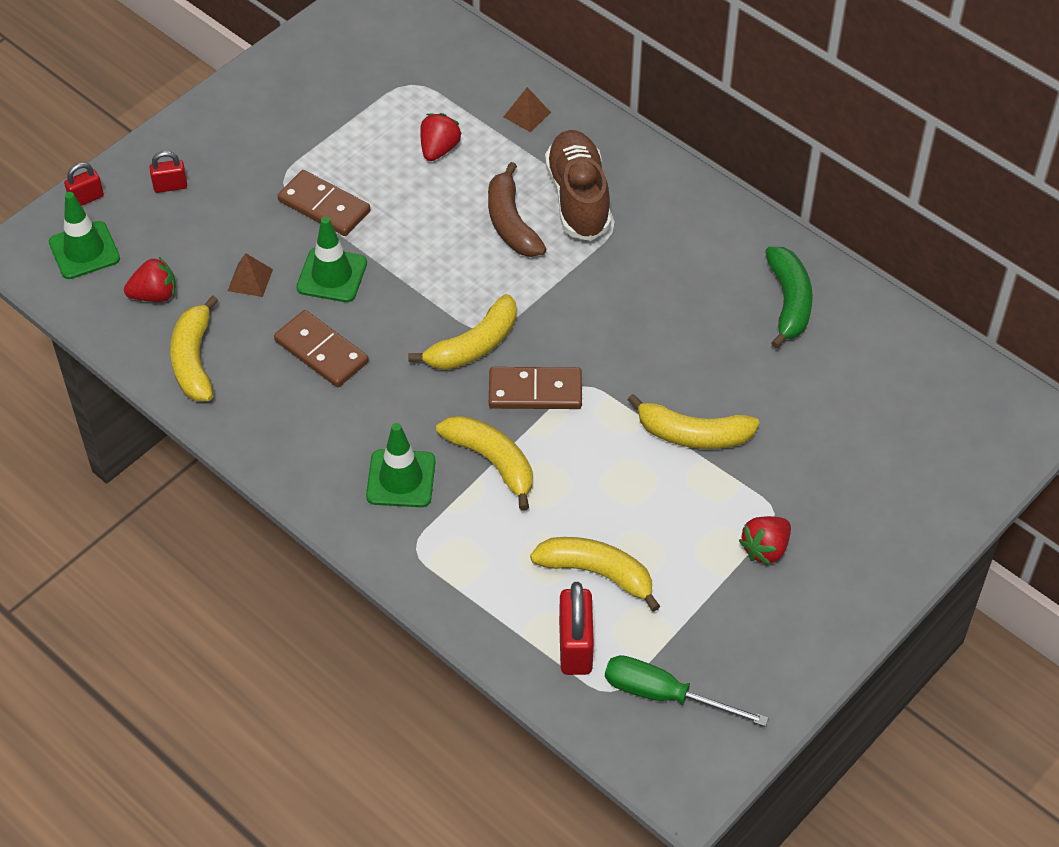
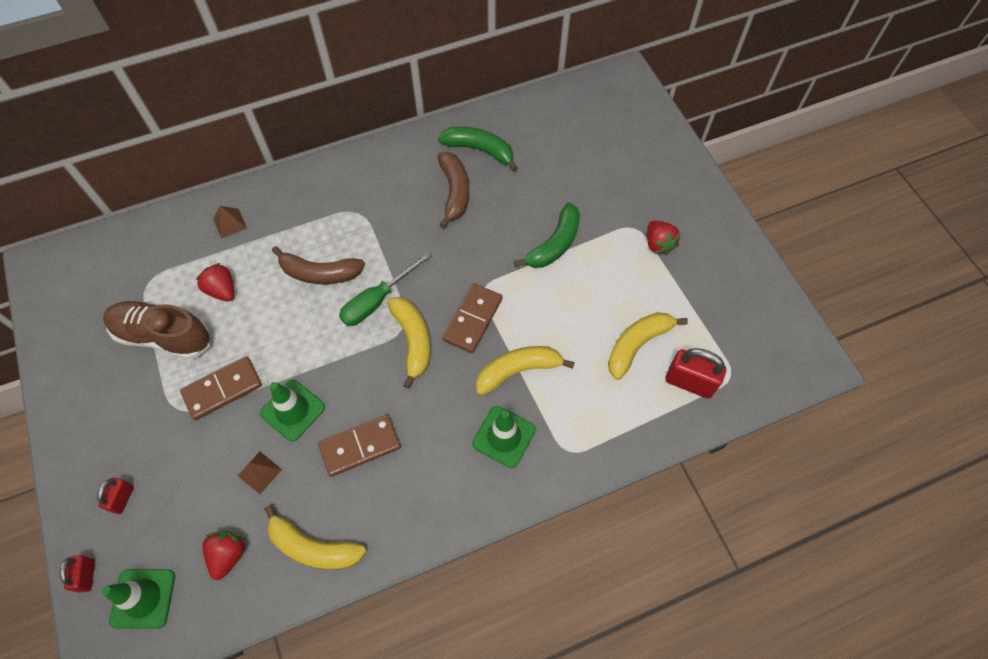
camera: 65 degrees left, 10 degrees up
(578, 198) = (324, 224): brown shoe -> brown shoe (163, 336)
(664, 695) = (744, 346): green screwdriver -> green screwdriver (377, 300)
(693, 434) = (554, 244): yellow banana -> green banana
(705, 302) = (454, 192): none -> brown banana

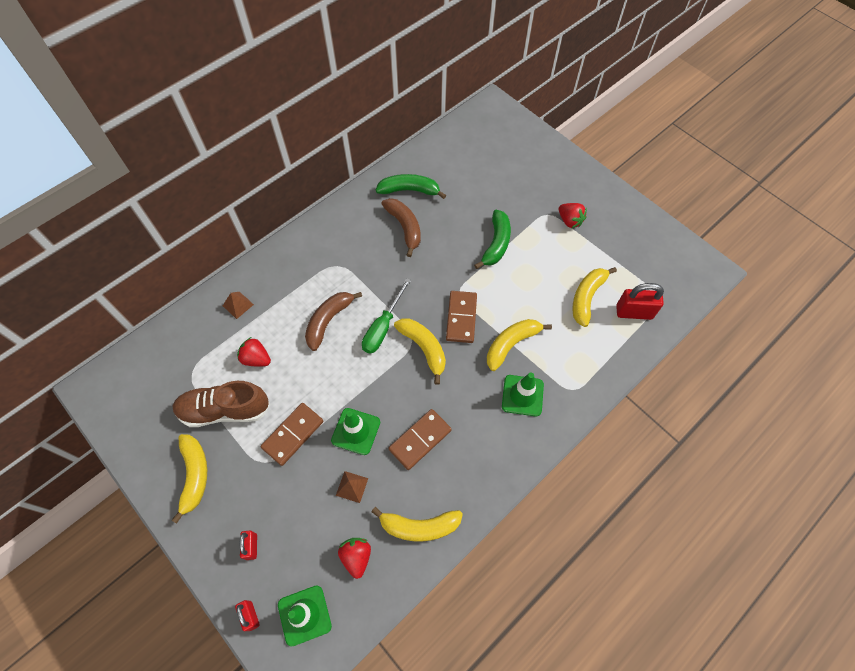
camera: 20 degrees left, 0 degrees up
(100, 397) = (194, 475): none -> yellow banana
(319, 273) = (328, 321): brown banana -> brown banana turned 135 degrees clockwise

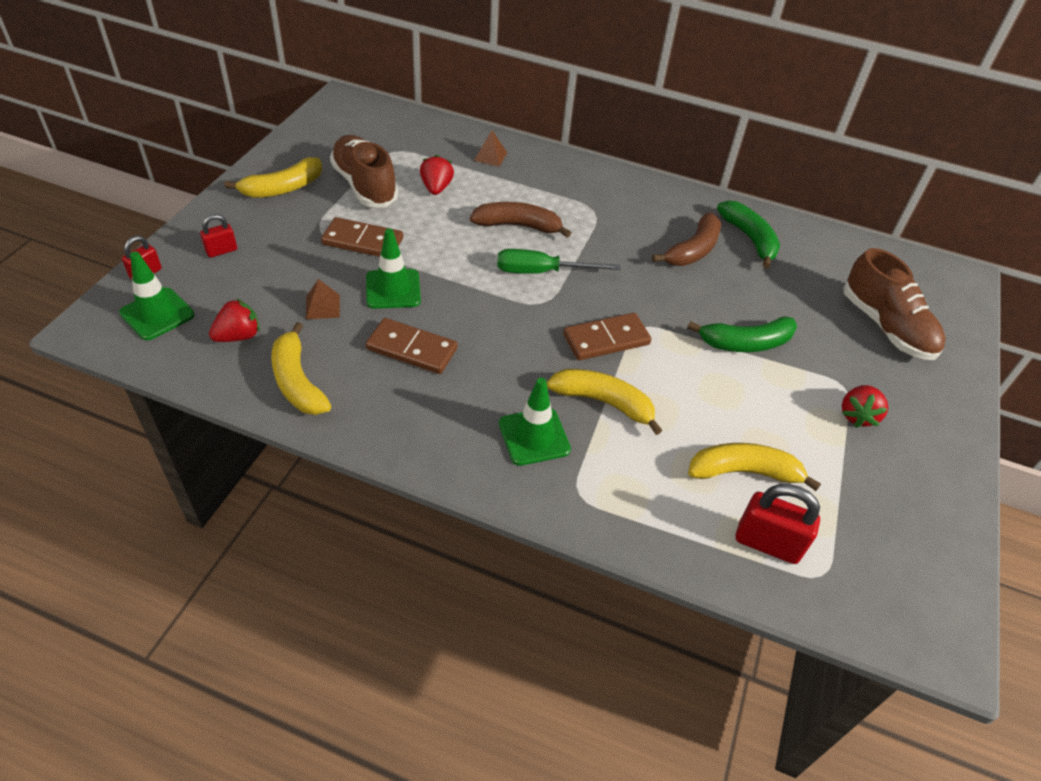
camera: 60 degrees right, 15 degrees down
(424, 348) = (538, 316): yellow banana -> none
(513, 166) = (886, 327): none -> brown shoe
(634, 312) = (767, 543): red padlock -> red padlock turned 45 degrees counterclockwise

